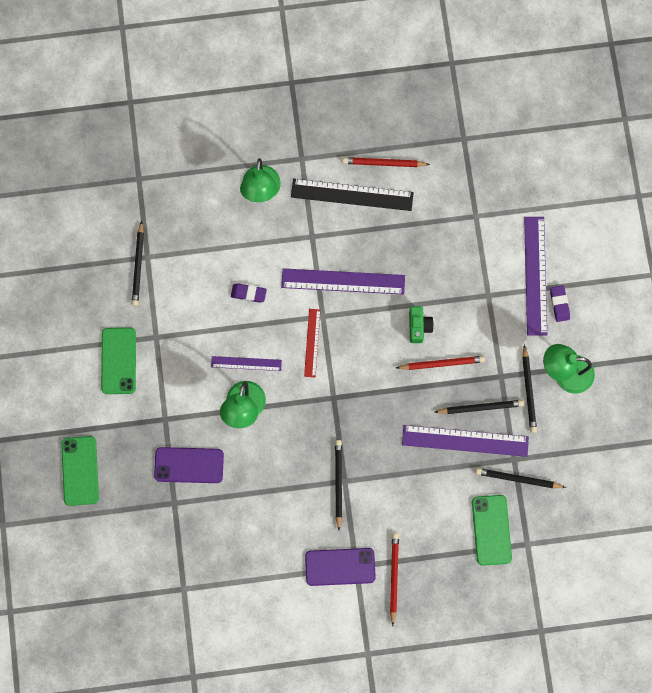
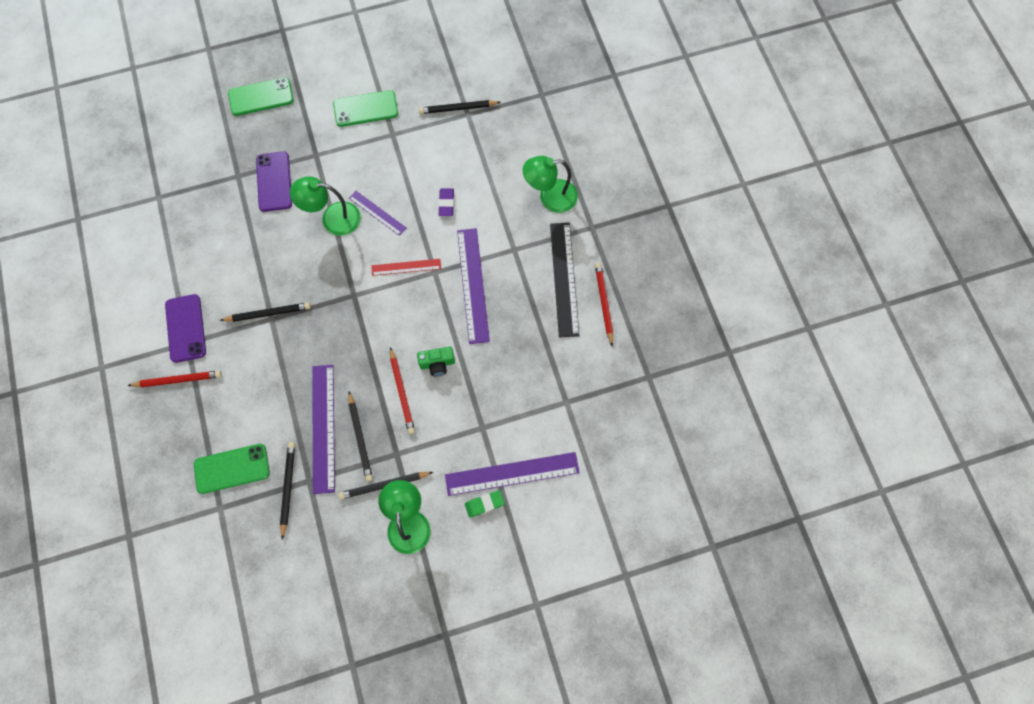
camera: 80 degrees right, 5 degrees down
(246, 363) = (377, 213): purple ruler -> purple ruler turned 45 degrees counterclockwise
(559, 304) = (484, 504): purple eraser -> green eraser

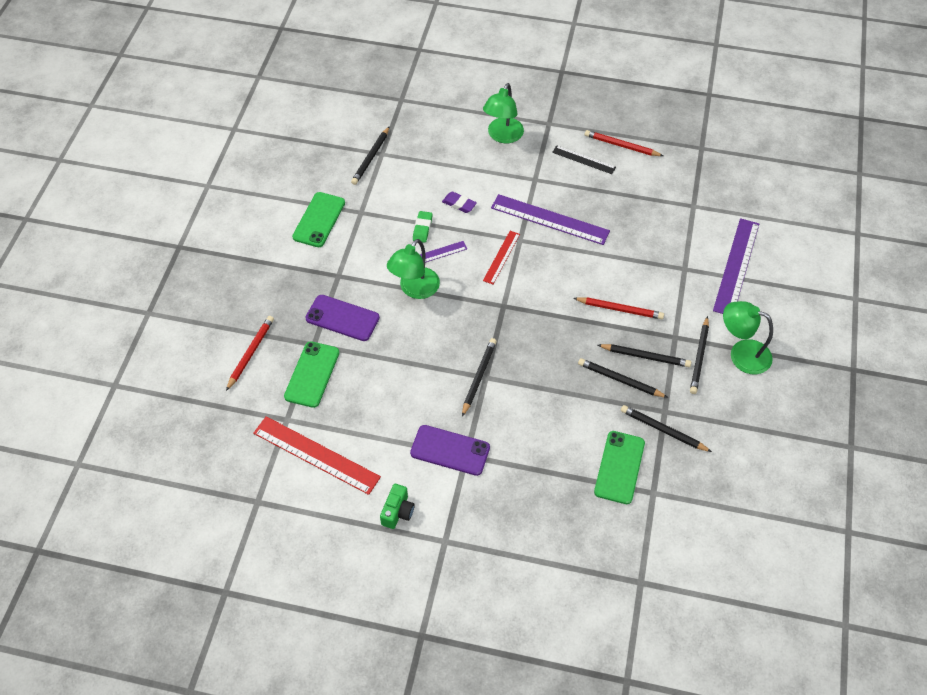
camera: 60 degrees left, 15 degrees down
(136, 235) = (316, 455): none -> red ruler
(178, 380) = (501, 477): red pencil -> red pencil (251, 353)
(261, 97) = (241, 292): green phone -> green phone (312, 374)
(323, 428) = (620, 379): purple ruler -> black pencil
(437, 364) = (608, 274): green camera -> green camera (397, 512)
(484, 504) = (753, 295): green eraser -> green eraser (422, 228)
(564, 279) = (584, 159): black ruler -> black ruler, size x0.56

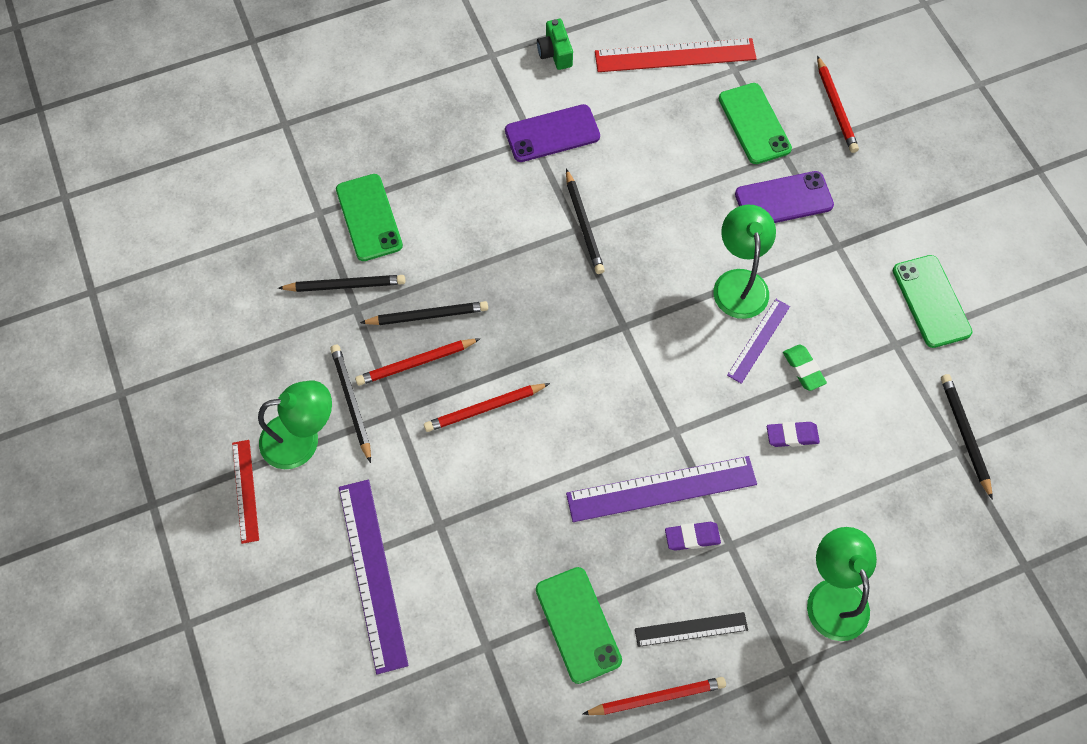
camera: 145 degrees right, 10 degrees up
(501, 257) = (677, 391): red ruler -> red ruler (245, 491)
(551, 192) = (692, 537): none -> purple eraser
(639, 190) = (578, 624): none -> green phone
(645, 357) = (415, 363): black pencil -> red pencil

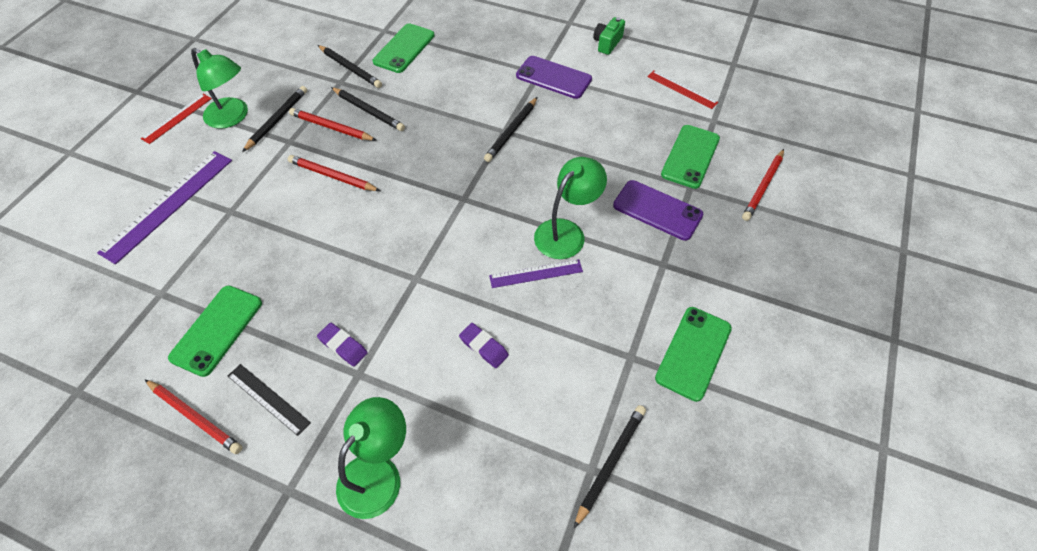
camera: 45 degrees right, 10 degrees down
(661, 488) = (364, 302): purple ruler -> none
(675, 55) = (682, 89): red ruler -> red ruler, size x0.56
(803, 369) = (544, 315): green eraser -> none

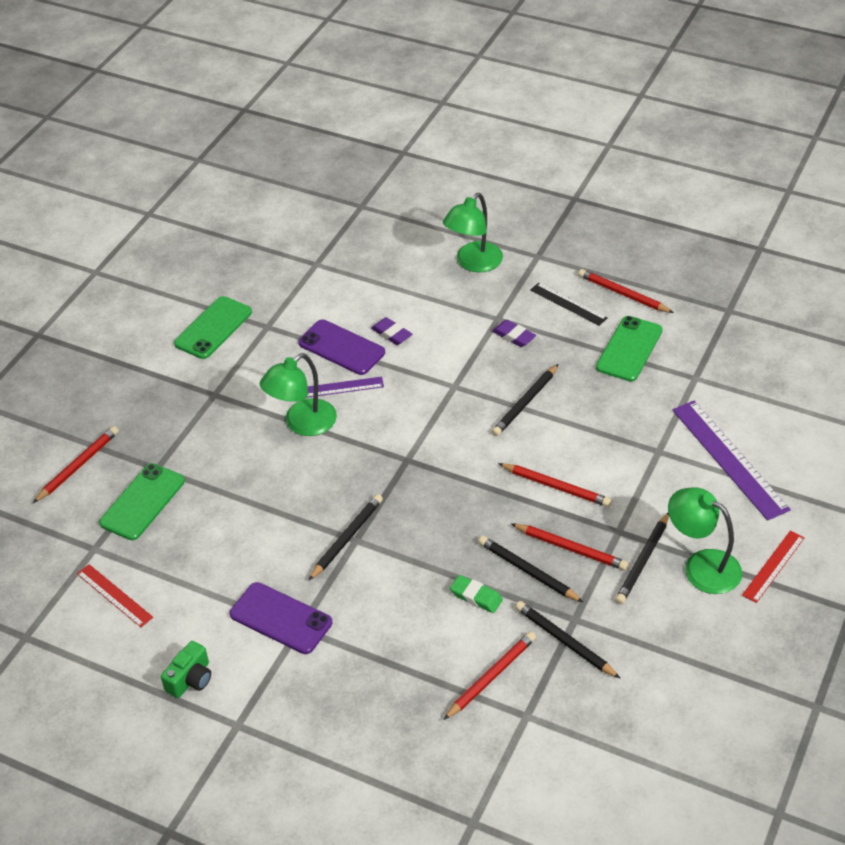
camera: 175 degrees left, 10 degrees down
(168, 204) = (729, 458): purple ruler -> purple ruler turned 60 degrees counterclockwise
(404, 48) = (491, 677): green phone -> red pencil
(410, 94) = (476, 597): none -> green eraser
(611, 463) = (300, 266): black pencil -> black pencil (525, 403)
(657, 210) = (202, 443): purple phone -> purple phone (341, 348)

